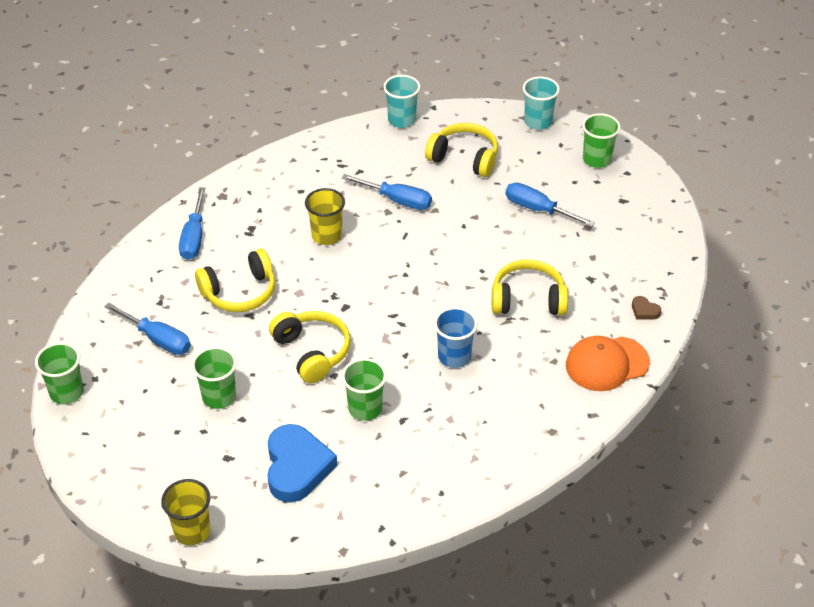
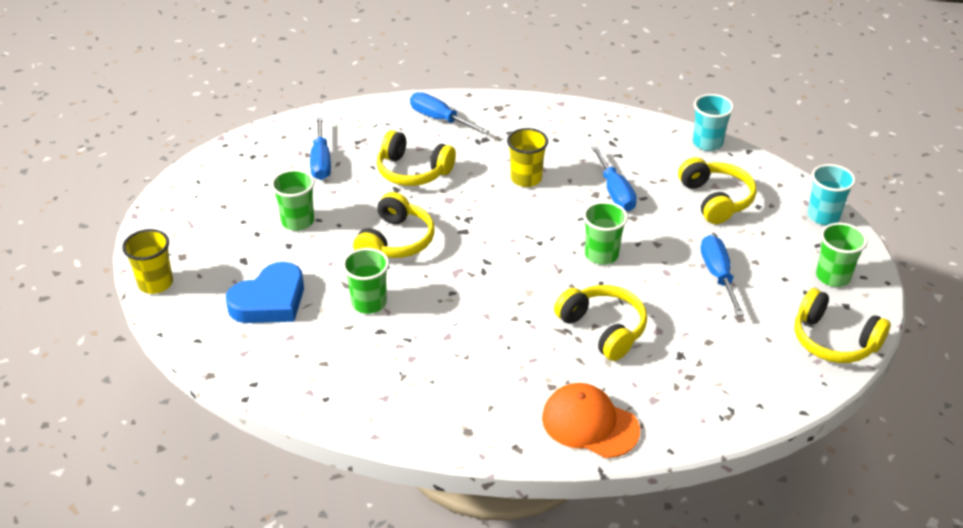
camera: 50 degrees right, 5 degrees down
(66, 392) = (226, 152): green cup -> green cup (601, 255)
(194, 237) = (440, 119): blue screwdriver -> blue screwdriver turned 75 degrees clockwise
(454, 356) = (483, 321): blue cup -> none
(644, 311) = (688, 414): brown heart -> none
(650, 201) = (833, 341): none -> yellow headphones

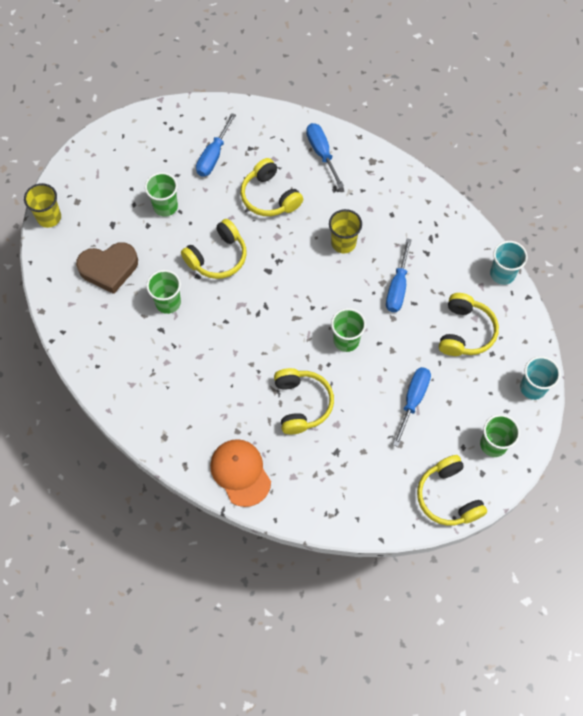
camera: 30 degrees right, 25 degrees up
(270, 301) = (109, 268): blue heart -> brown heart

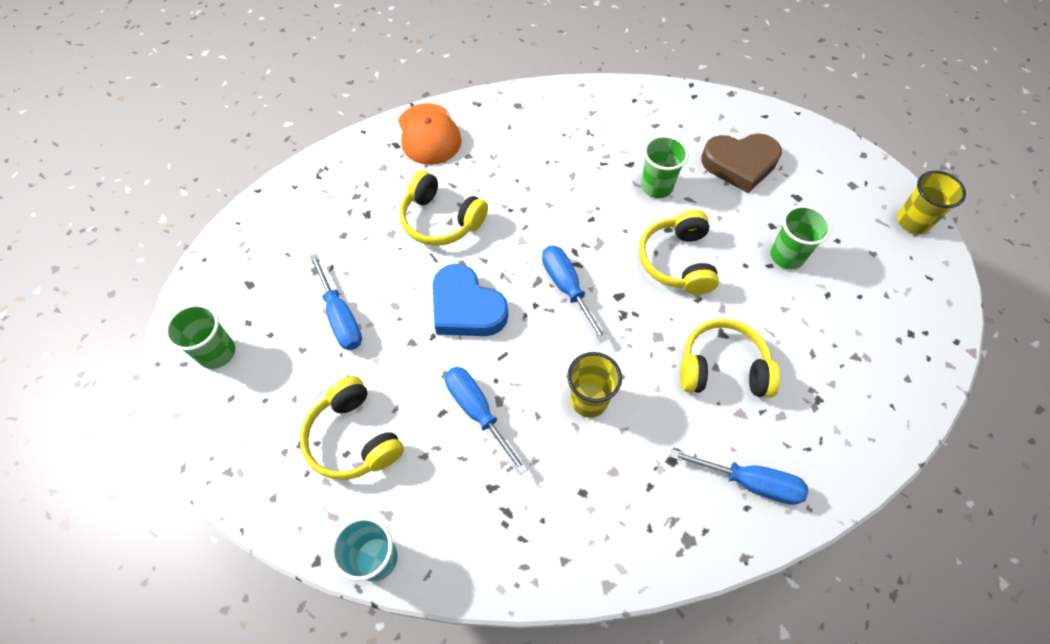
camera: 130 degrees right, 5 degrees down
(49, 217) = (846, 152): yellow cup -> yellow cup (912, 221)
(109, 268) = (740, 164): brown heart -> brown heart turned 120 degrees counterclockwise
(213, 156) = (833, 350): blue screwdriver -> blue screwdriver (567, 288)
(240, 472) = (429, 134): orange cap -> orange cap turned 60 degrees clockwise
(346, 340) = (466, 307): green cup -> blue heart
(448, 497) = (224, 269): yellow headphones -> none
(532, 387) = (219, 451): turquoise cup -> none

